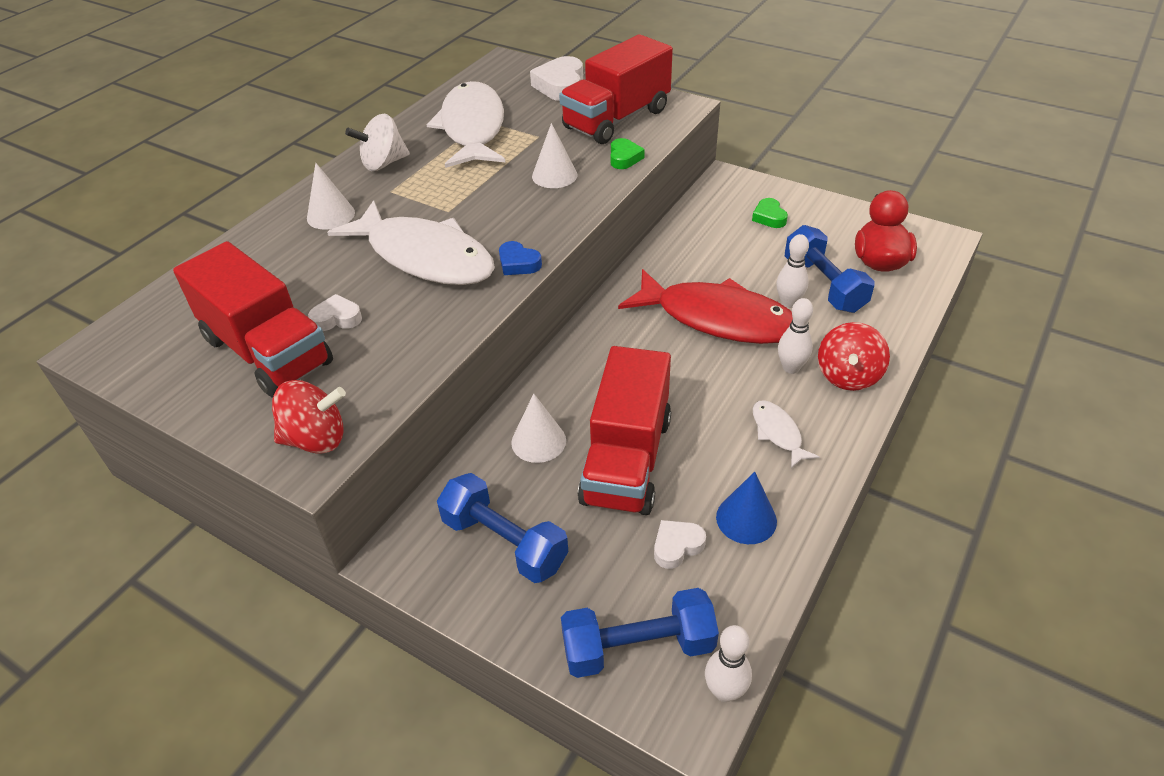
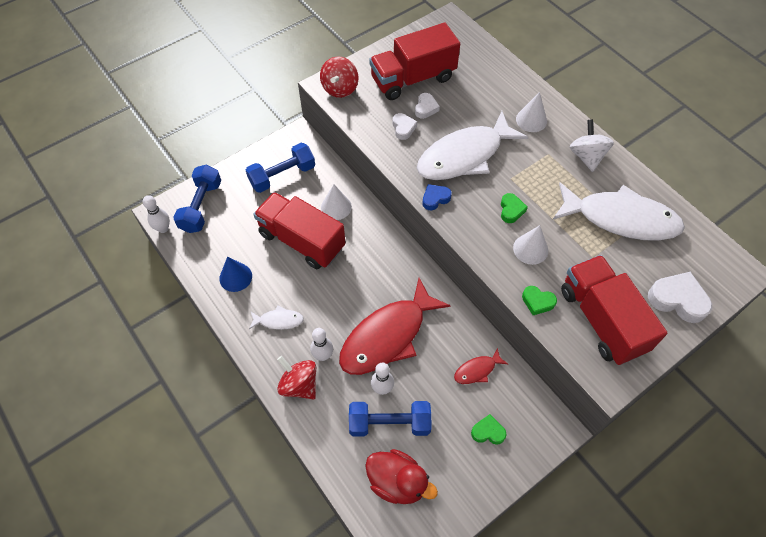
camera: 110 degrees right, 15 degrees up
(502, 200) = (511, 210): none -> green heart
(677, 546) = (239, 241): white heart -> white heart (403, 128)
(705, 239) = (477, 370): none -> red fish

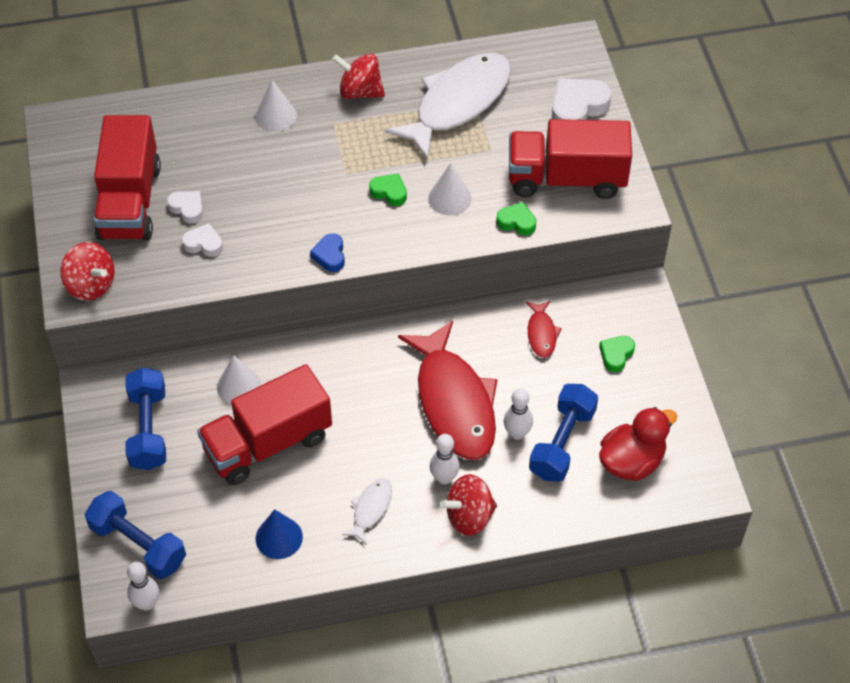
camera: 65 degrees left, 5 degrees down
(464, 156) = (286, 201): white fish -> none
(537, 302) = (517, 222): green heart -> green heart turned 120 degrees counterclockwise
(586, 156) = (360, 91): white spinning top -> red spinning top

